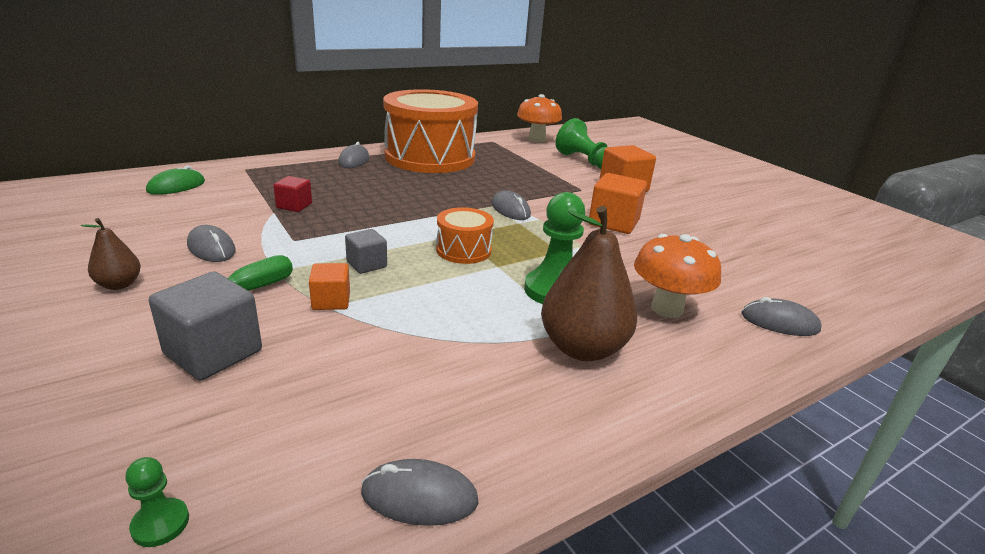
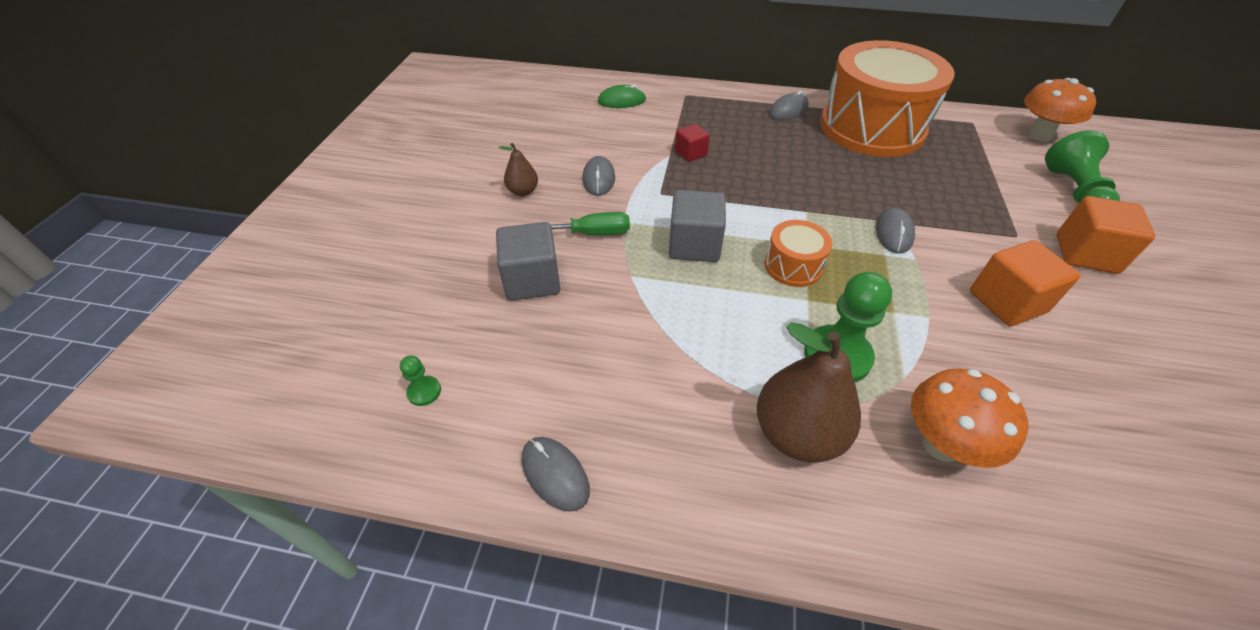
camera: 45 degrees right, 20 degrees up
(331, 301) = (637, 271): orange cube -> none
(366, 264) = (694, 245): grey cube -> grey cube, size x1.71
(779, 322) = (1079, 546): grey mouse -> none

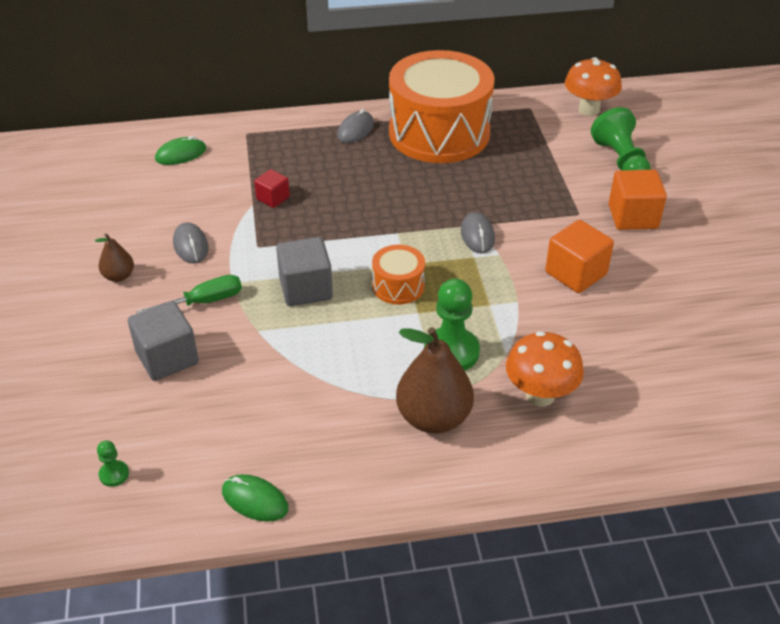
camera: 20 degrees left, 5 degrees down
(555, 474) = (255, 500): grey mouse -> green mouse

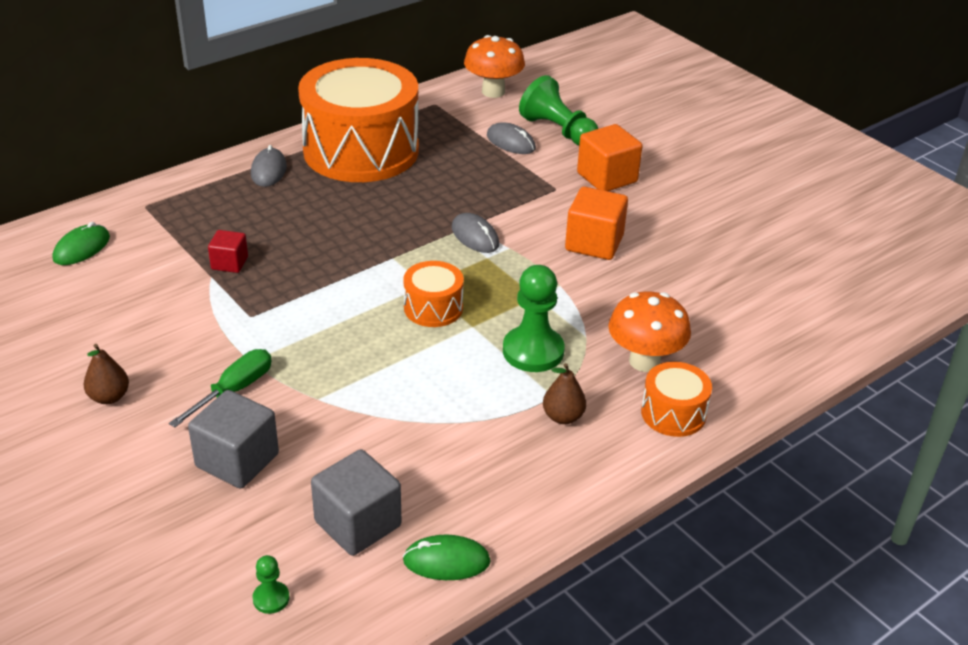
camera: 30 degrees left, 5 degrees down
(190, 245) = (171, 339): grey mouse -> grey mouse (510, 142)
(306, 288) = (338, 341): grey cube -> grey cube (358, 523)
(433, 418) = (563, 417): brown pear -> brown pear, size x0.51
(530, 451) = (673, 413): none -> orange drum

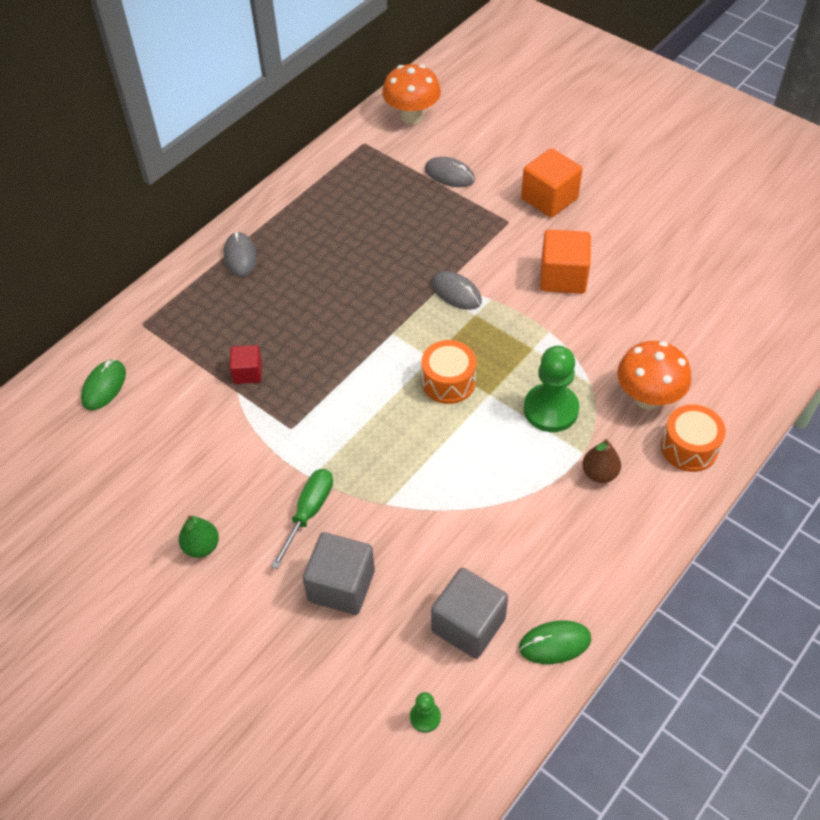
camera: 10 degrees left, 15 degrees up
(109, 397) = (201, 546): brown pear -> green pear
(361, 150) = (316, 214): orange drum -> none
(558, 131) = (487, 152): green pawn -> none

